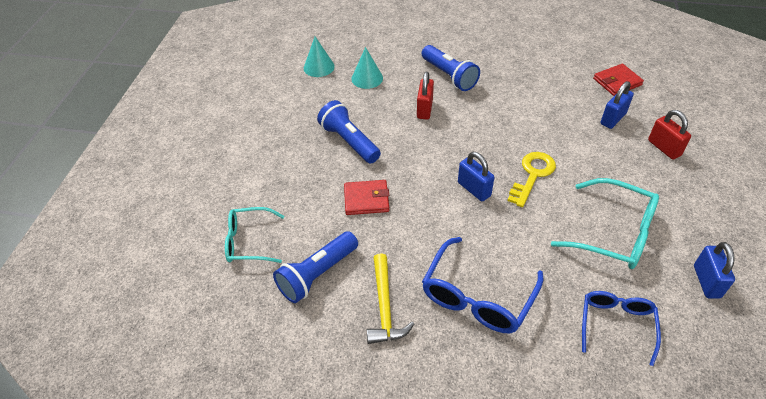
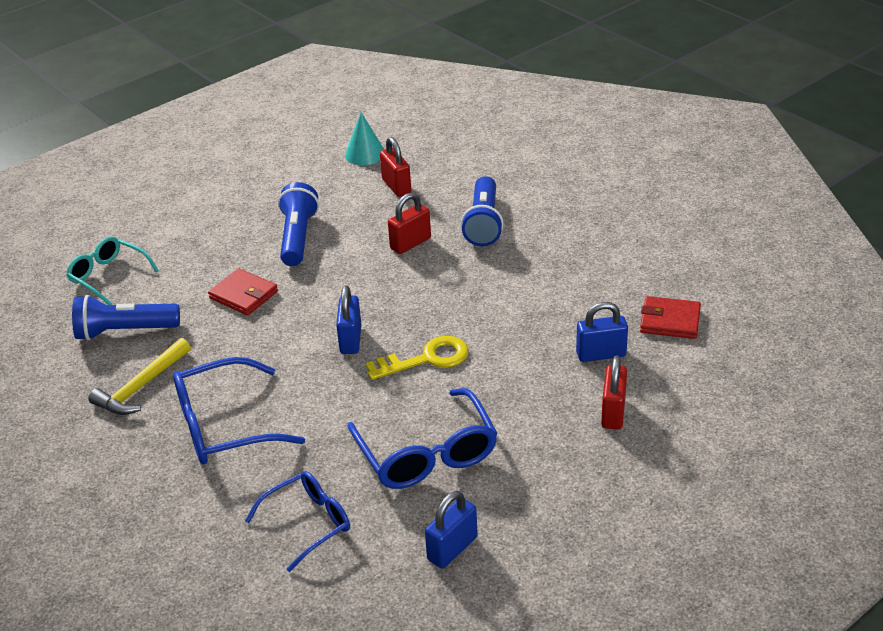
camera: 40 degrees right, 10 degrees down
(367, 78) = (396, 186): turquoise cone -> red padlock
(614, 233) = (427, 454): turquoise glasses -> blue glasses

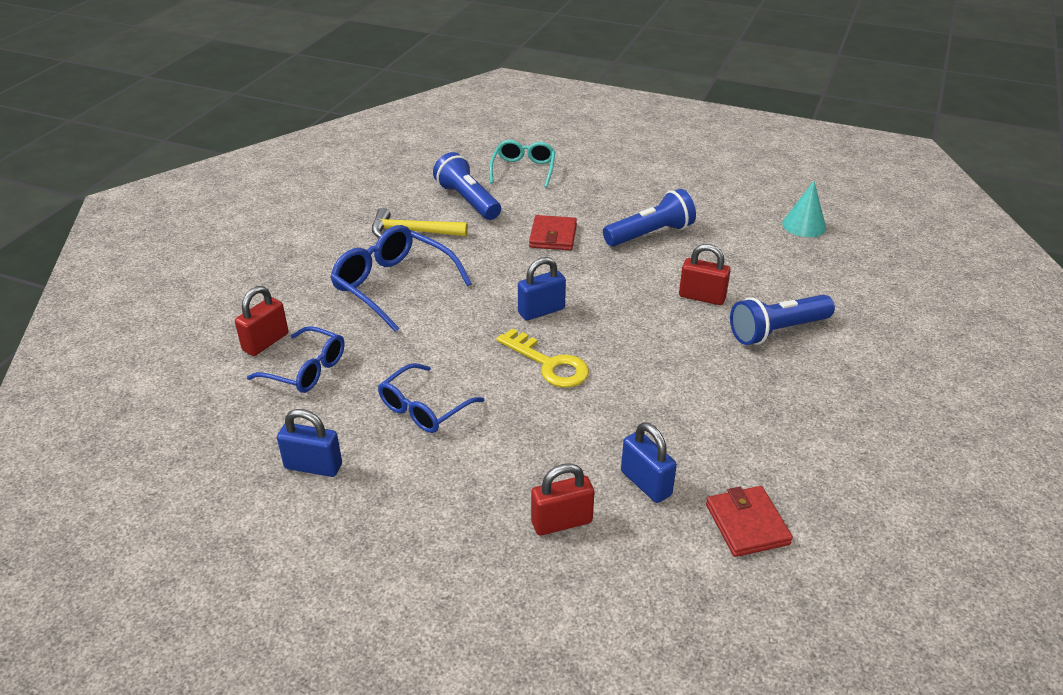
camera: 60 degrees right, 0 degrees up
(396, 186) = (776, 259): red padlock -> red padlock (265, 342)
(427, 454) = (424, 409): blue glasses -> blue glasses, size x0.66

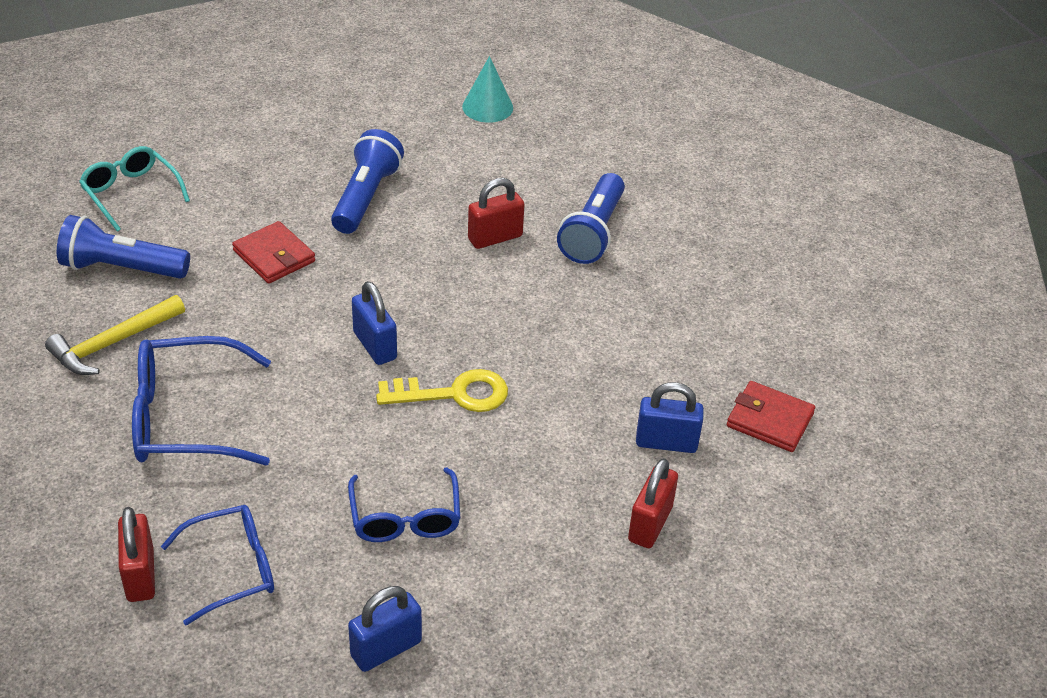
camera: 50 degrees left, 5 degrees up
(541, 311) = (375, 345): blue padlock -> blue padlock turned 45 degrees counterclockwise

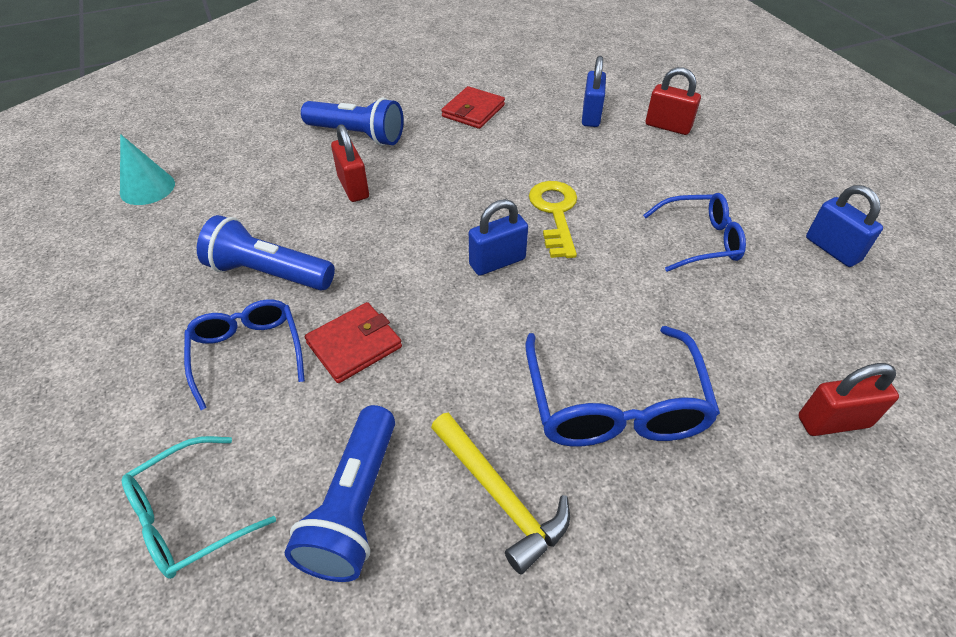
camera: 85 degrees left, 5 degrees up
(233, 569) = (796, 348): blue glasses -> blue glasses (247, 352)
(769, 420) = (562, 76): red wallet -> red wallet (473, 111)

